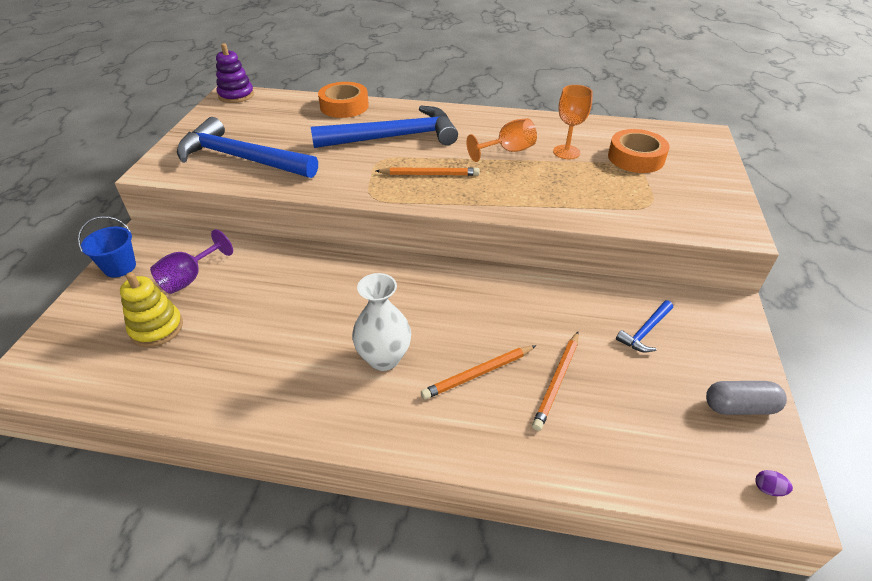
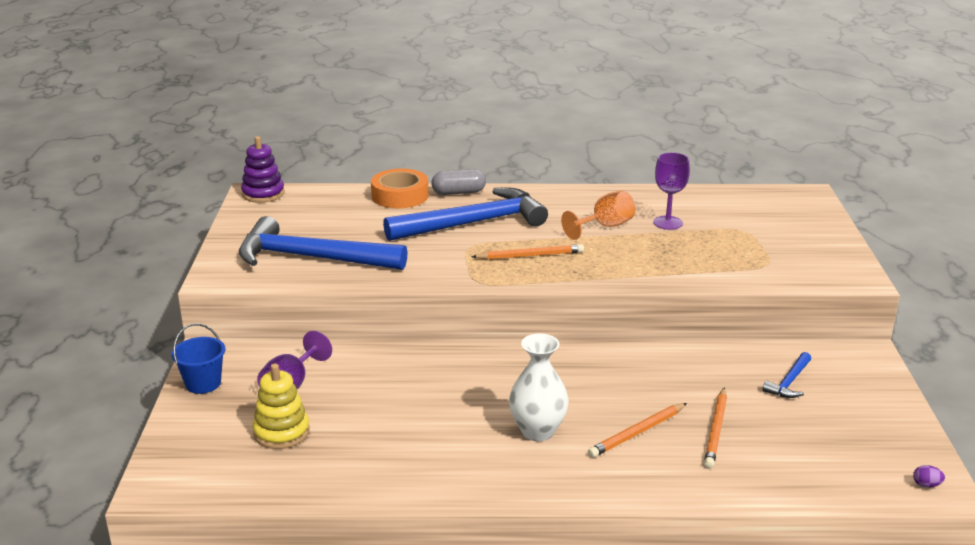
camera: 10 degrees left, 15 degrees down
(566, 152) = (667, 223): orange goblet -> purple goblet
(636, 158) = (741, 222): orange tape -> none
(739, 407) = (890, 430): grey capsule -> grey capsule (458, 192)

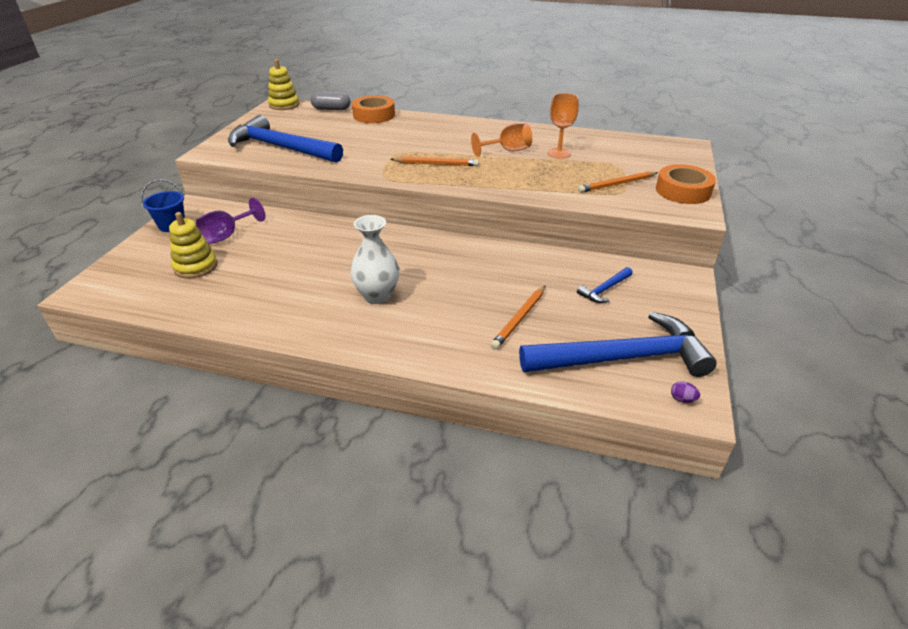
camera: 15 degrees right, 10 degrees up
(263, 194) = (284, 105): purple stacking toy -> yellow stacking toy
(458, 192) = (416, 117): grey capsule -> grey capsule (331, 109)
(474, 223) = (412, 138): blue hammer -> blue hammer (623, 358)
(637, 433) = (453, 310): orange pencil -> orange pencil (616, 184)
(667, 223) = (559, 153): purple goblet -> orange goblet
(832, 254) = (683, 191): none -> orange tape

